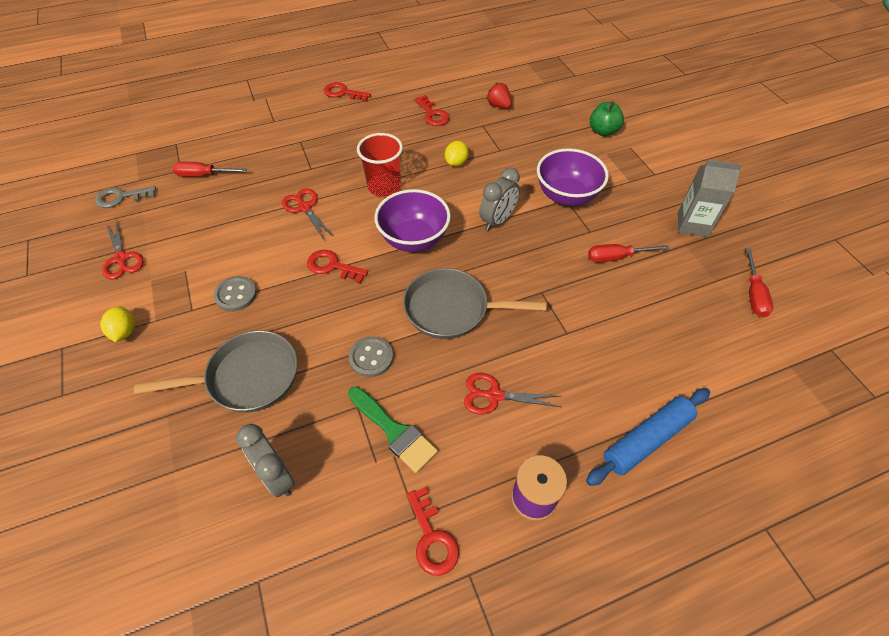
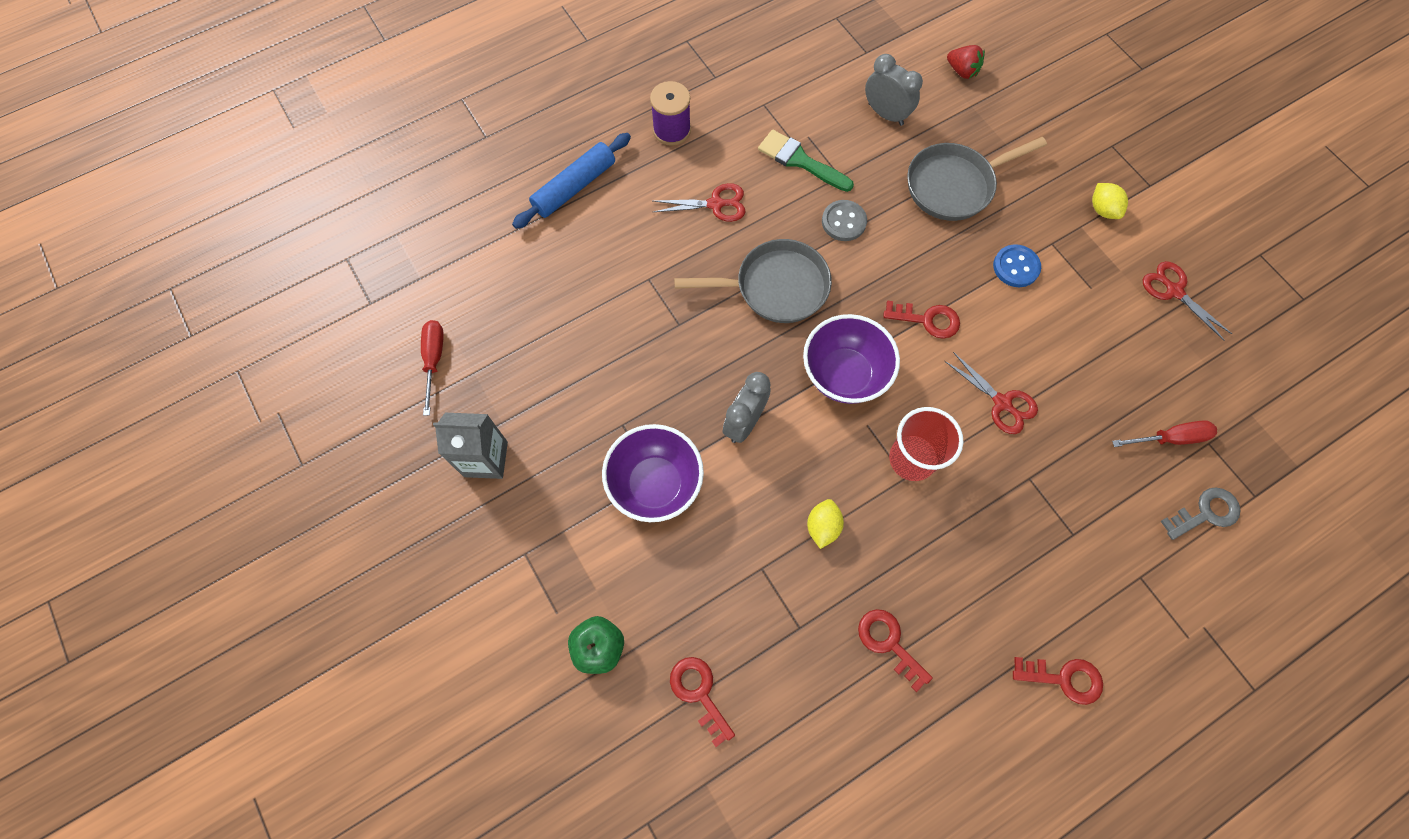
camera: 170 degrees right, 15 degrees up
(121, 197) = (1249, 380): grey key -> grey key (1205, 513)
(236, 295) = (1016, 267): grey button -> blue button
(432, 538) = (748, 93): red key -> red key (699, 693)
(499, 106) = (781, 690): red strawberry -> red strawberry (962, 71)
(616, 257) = (590, 387): red screwdriver -> none

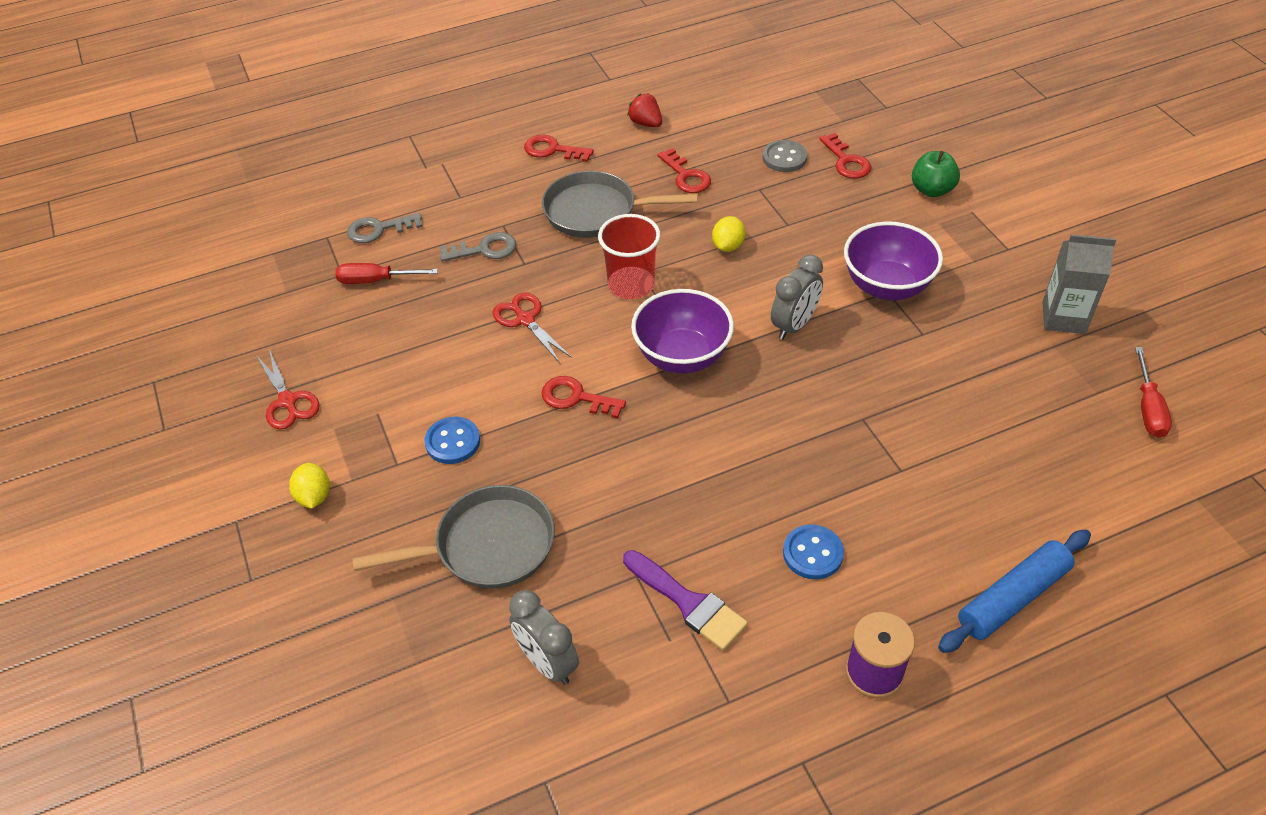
camera: 170 degrees left, 20 degrees down
(715, 204) = (812, 553): red scissors -> blue button
(775, 287) = (745, 447): grey pan -> grey pan (596, 212)
(800, 161) = (688, 603): green brush -> purple brush
(843, 222) = (646, 514): grey button -> grey button (784, 158)
(962, 71) = (405, 725): red strawberry -> red strawberry (646, 123)
(1078, 494) = (484, 249): none -> grey key

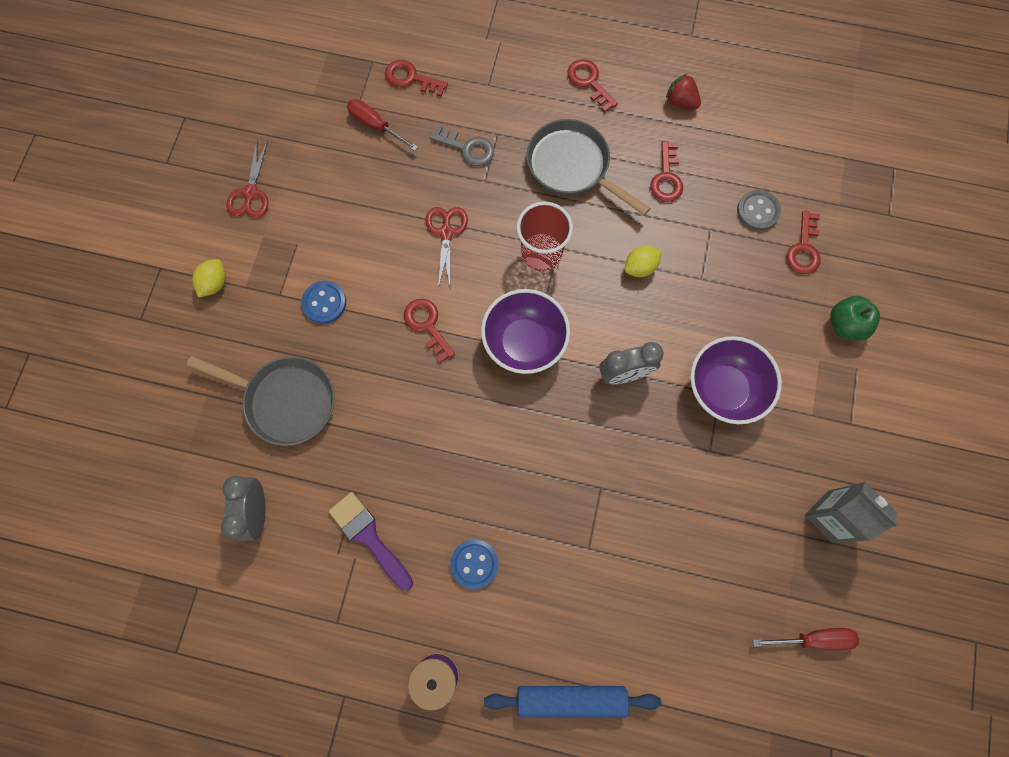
camera: 35 degrees right, 25 degrees up
(379, 229) = (411, 78): grey key -> red key
(646, 123) = (680, 102): red strawberry -> red strawberry turned 45 degrees counterclockwise
(688, 603) = (369, 537): purple brush -> purple brush turned 150 degrees clockwise
(1148, 408) = (813, 638): red screwdriver -> red screwdriver turned 135 degrees counterclockwise

